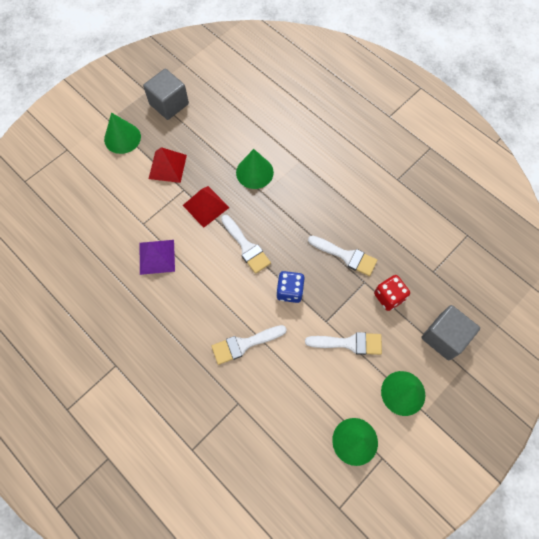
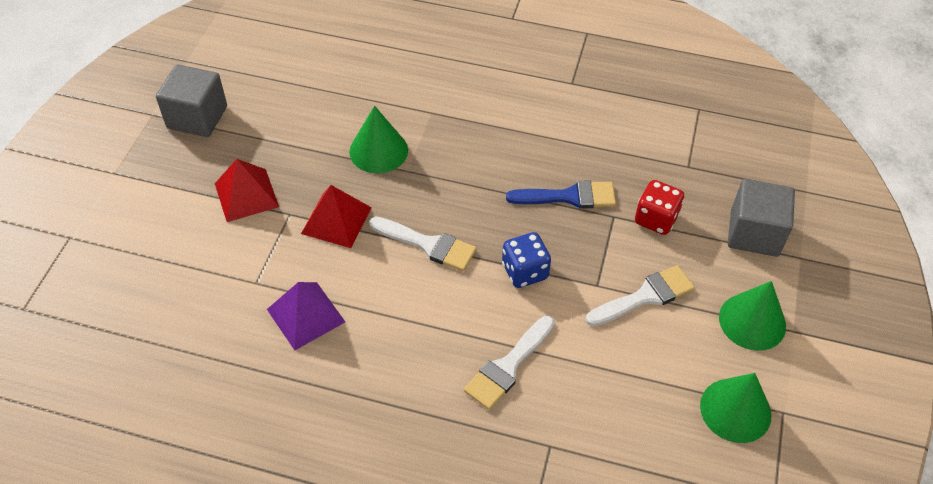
camera: 30 degrees left, 15 degrees down
(122, 138) = (152, 187): green cone -> none
(345, 256) = (568, 197): white brush -> blue brush

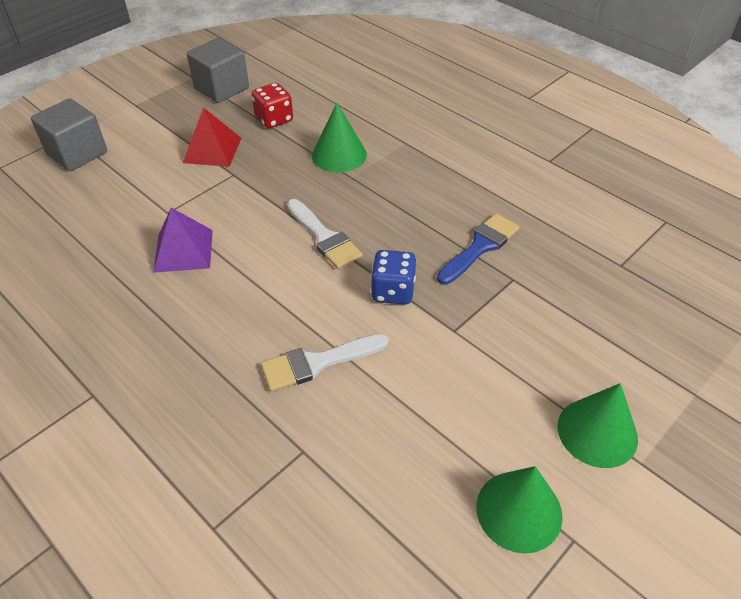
camera: 30 degrees right, 5 degrees down
(336, 220) = (265, 192): red pyramid -> none
(568, 197) = (480, 247): blue brush -> blue brush turned 75 degrees counterclockwise
(645, 297) = (495, 360): white brush -> none
(656, 219) = (554, 297): red dice -> red dice (274, 119)
(754, 233) = (655, 350): grey cube -> grey cube (77, 153)

